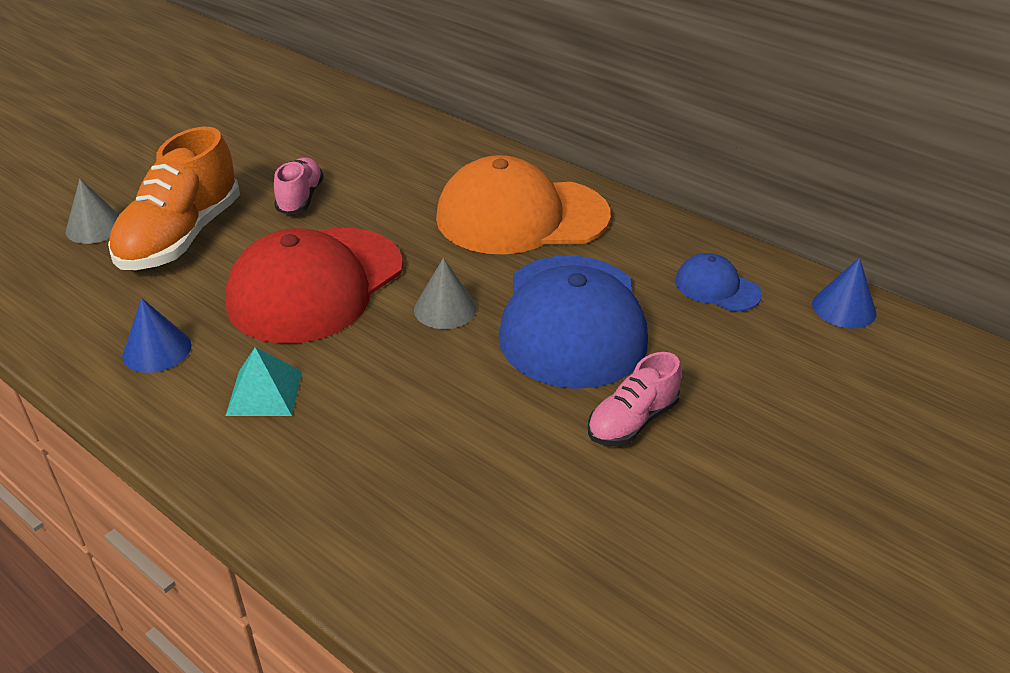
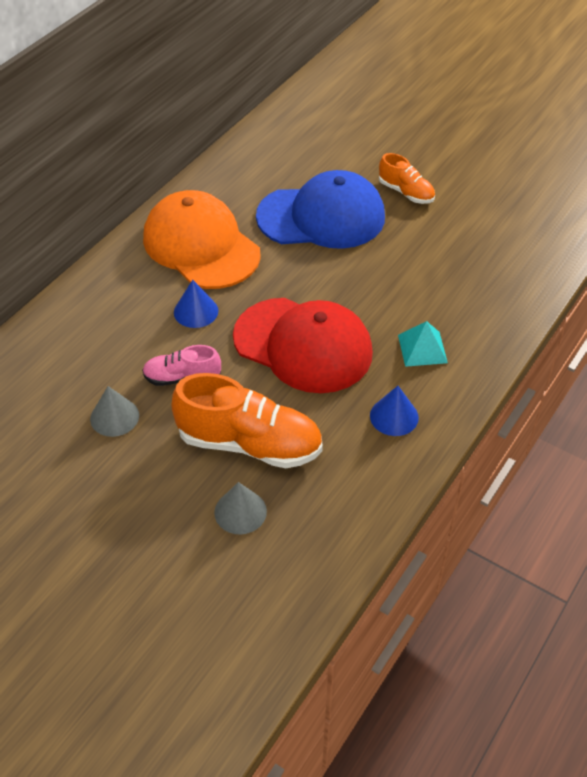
camera: 95 degrees left, 10 degrees up
(445, 309) = (319, 275): grey cone -> grey cone (114, 417)
(521, 216) = (201, 246): orange cap -> orange cap turned 150 degrees clockwise
(632, 421) = (406, 192): pink shoe -> orange shoe
(717, 287) = (277, 157): blue cap -> none
(844, 308) = (289, 111): blue cone -> blue cone (196, 311)

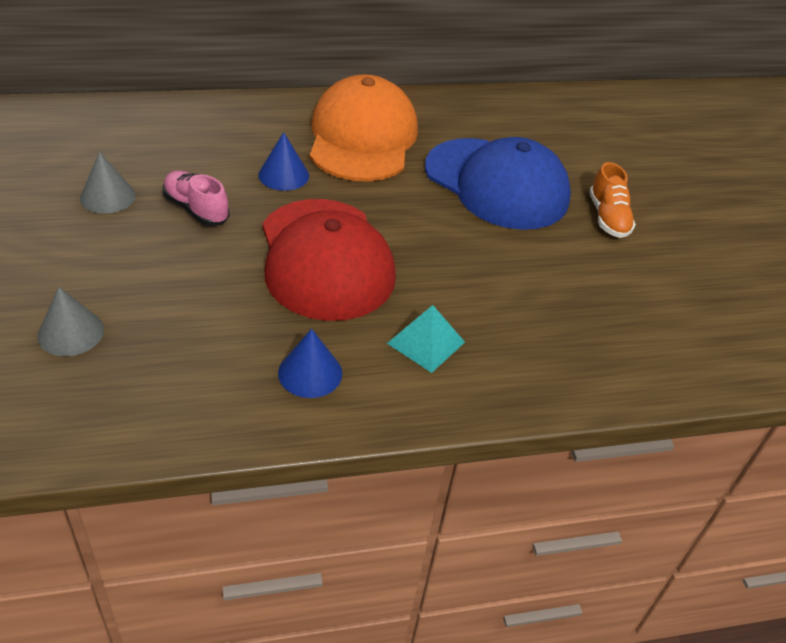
camera: 40 degrees right, 5 degrees down
(249, 444) = (163, 292): orange shoe -> none

